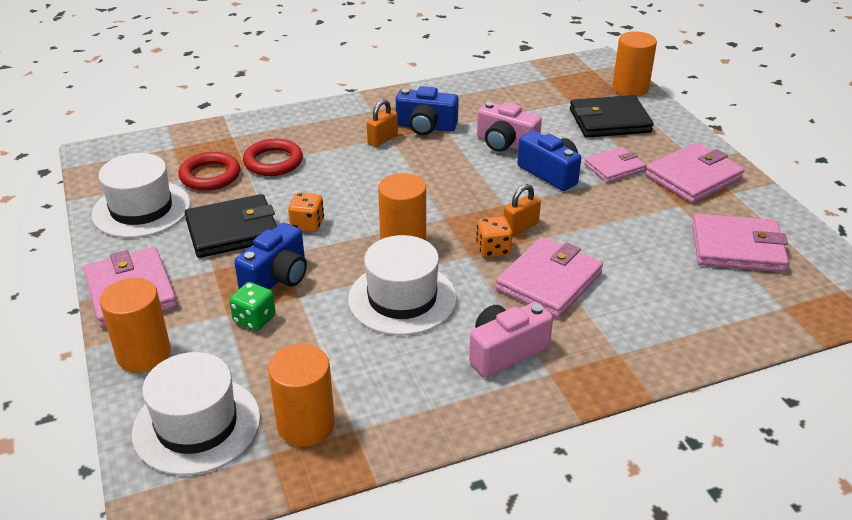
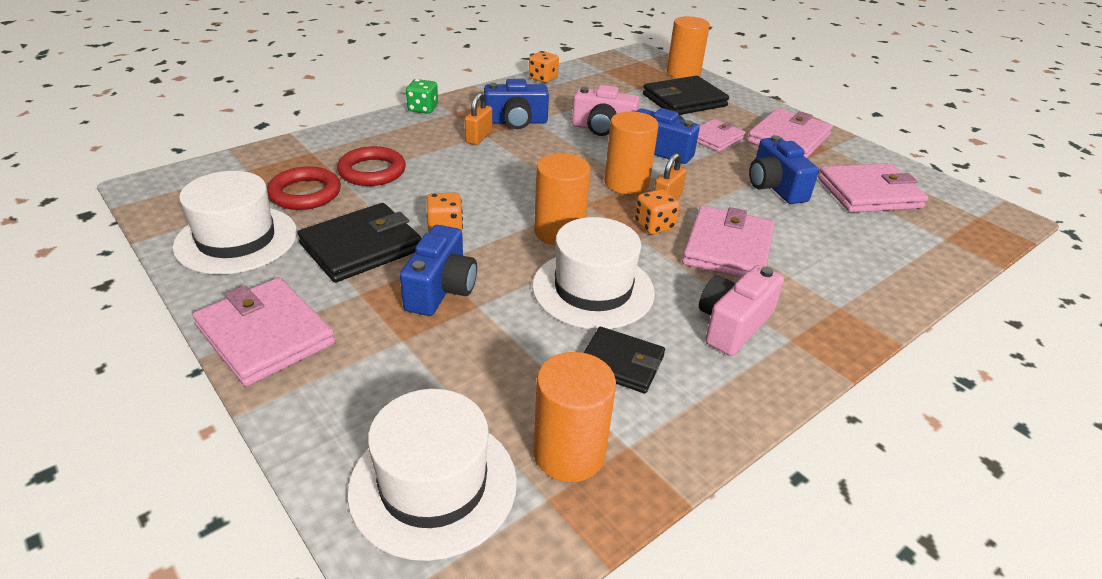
camera: 20 degrees left, 0 degrees up
(144, 354) = (318, 408): orange cylinder -> orange cylinder (626, 183)
(254, 319) = (439, 340): green dice -> green dice (423, 109)
(387, 365) = (621, 363): none -> black wallet
(479, 81) = (543, 78): none -> orange dice
(640, 227) = (775, 187): none -> blue camera

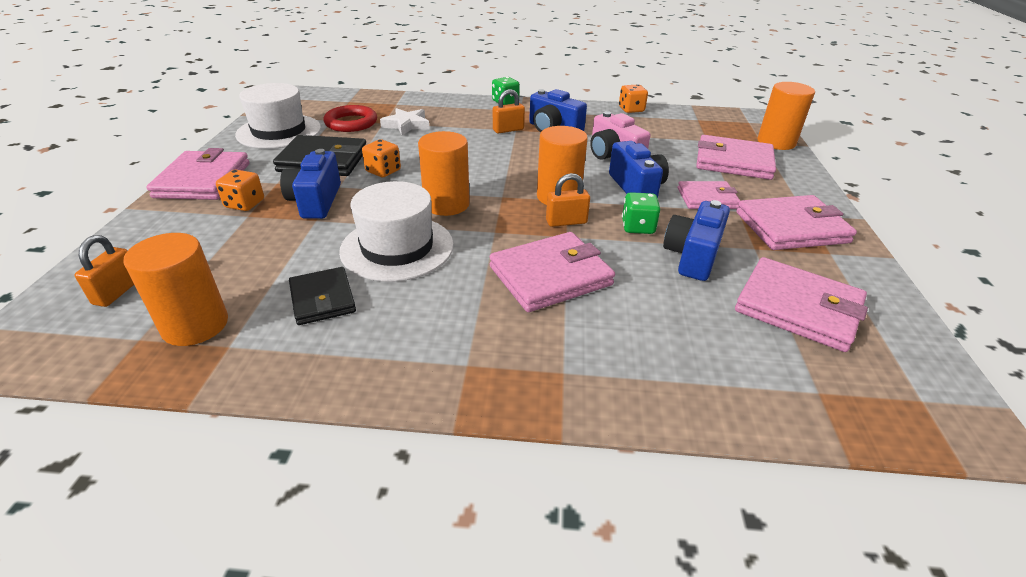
camera: 45 degrees right, 0 degrees up
(372, 171) = (406, 125): red ring -> white star
(433, 485) = (117, 292): white hat -> orange padlock
(441, 289) = (316, 201): blue camera -> blue camera turned 120 degrees clockwise
(654, 226) = (522, 232): orange dice -> orange dice (245, 204)
(684, 100) = (733, 162): black wallet -> pink wallet
(713, 182) = (637, 227): none -> green dice
(733, 325) = (443, 326): pink camera -> none

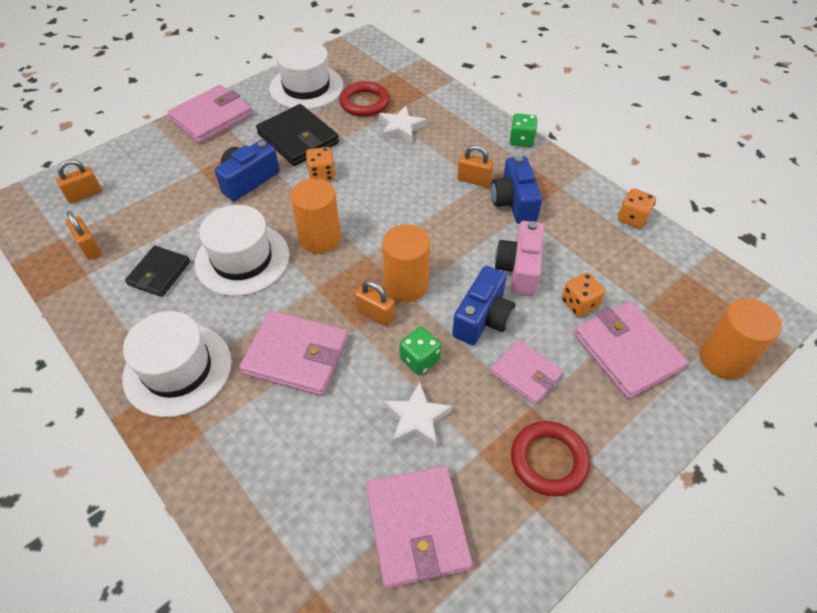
camera: 45 degrees right, 15 degrees up
(195, 325) = (89, 247): orange cylinder -> orange padlock
(245, 204) = (209, 157): orange dice -> orange dice (579, 304)
(462, 348) = (177, 369): none -> white hat
(692, 256) = (417, 418): blue camera -> white star
(791, 227) = (548, 460): pink wallet -> red ring

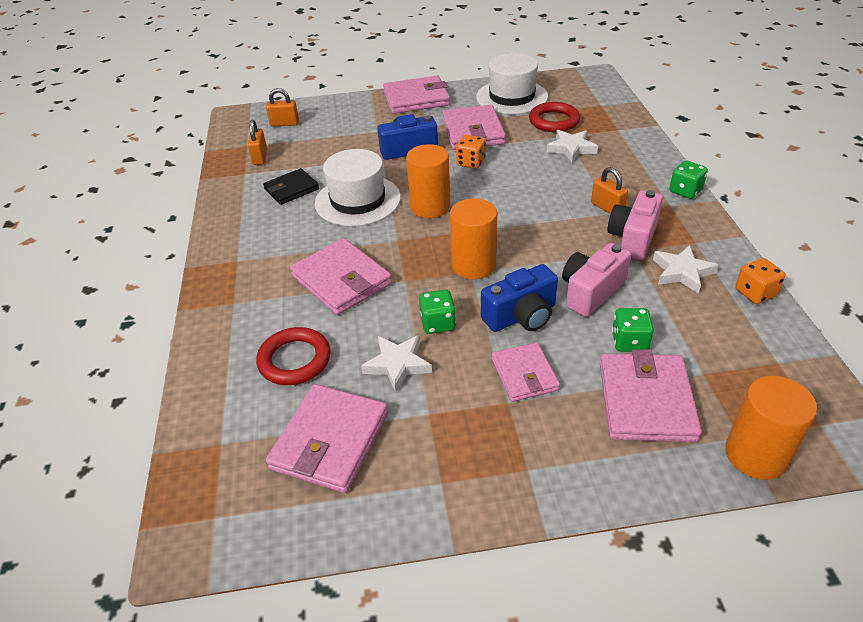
camera: 35 degrees right, 10 degrees down
(177, 369) = (251, 255): white hat -> none
(298, 138) = (473, 131): black wallet -> pink wallet
(375, 314) = (428, 276): orange padlock -> none
(514, 202) = (633, 238): blue camera -> pink camera
(548, 460) = (487, 450): red ring -> red ring (294, 360)
(571, 221) = (682, 272): none -> white star
(579, 304) = (629, 342): orange dice -> green dice

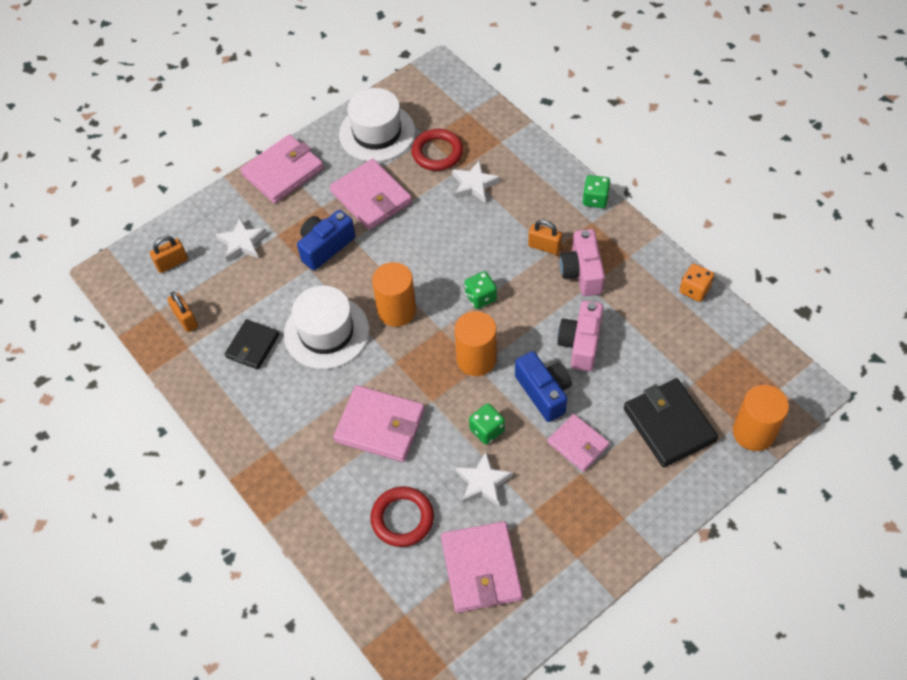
camera: 30 degrees left, 15 degrees up
(470, 162) = (396, 240): orange dice -> none
(521, 316) = (544, 392): blue camera -> blue camera turned 60 degrees counterclockwise
(629, 342) = (632, 379): green dice -> green dice (480, 297)
(646, 401) = (669, 424): pink wallet -> black wallet
(682, 272) = (635, 292): white star -> white star (242, 243)

